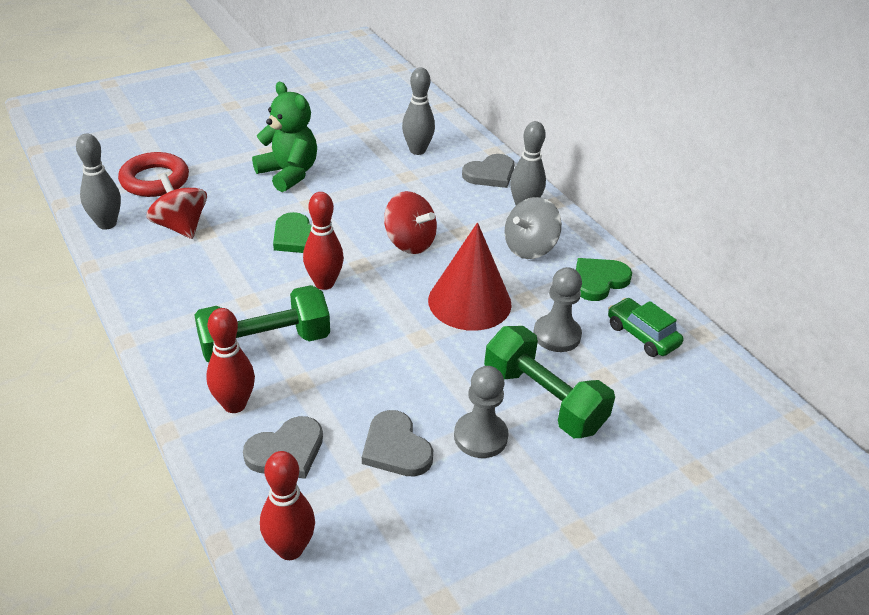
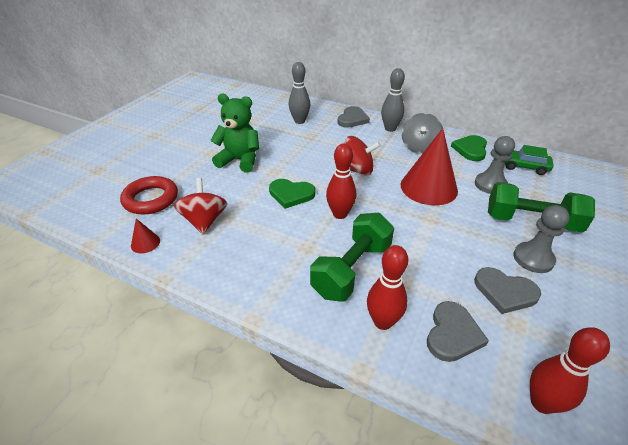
camera: 30 degrees left, 0 degrees up
(107, 224) = (145, 243): grey bowling pin -> red cone
(181, 226) = (204, 221): red spinning top -> red spinning top turned 60 degrees clockwise

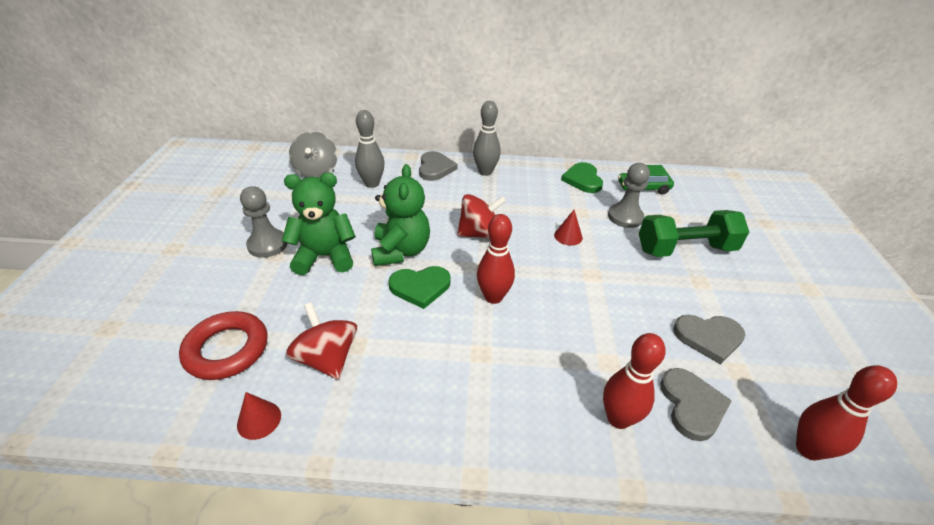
camera: 25 degrees left, 0 degrees up
(292, 168) = (401, 251): none -> green teddy bear
(352, 270) = (548, 365): green dumbbell -> none
(419, 147) = (530, 189): grey spinning top -> grey spinning top (316, 171)
(428, 187) = (568, 236): red cone -> red cone, size x0.43
(533, 258) = (710, 291): grey pawn -> grey pawn (267, 245)

